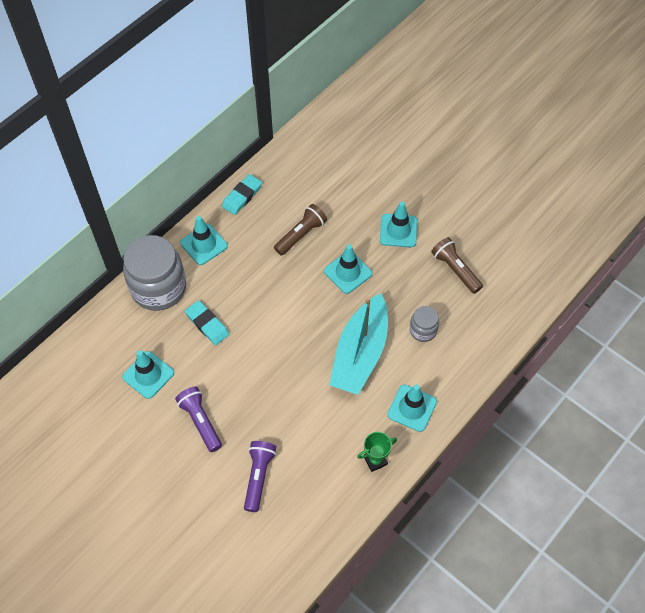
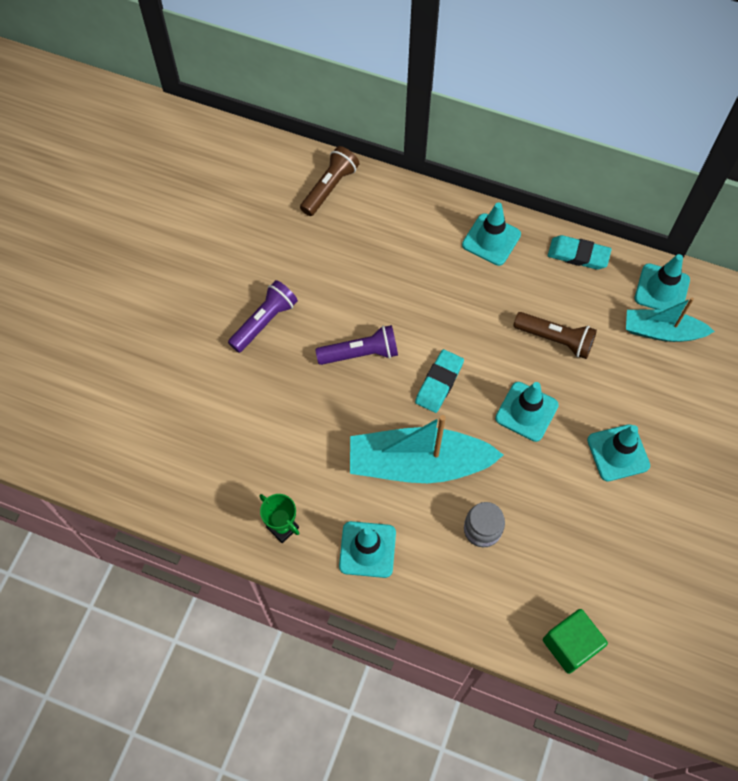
camera: 70 degrees right, 5 degrees up
(148, 375) = (301, 249): turquoise traffic cone -> turquoise traffic cone (661, 289)
(158, 288) = (413, 216): grey jar -> none
(207, 324) = (387, 283): turquoise eraser -> turquoise eraser (439, 383)
(258, 477) = (219, 405): purple flashlight -> purple flashlight (360, 353)
(322, 172) = (662, 331): none -> turquoise boat
(455, 270) = (592, 544): brown flashlight -> brown flashlight (329, 187)
(517, 307) = (570, 645): none -> green cube

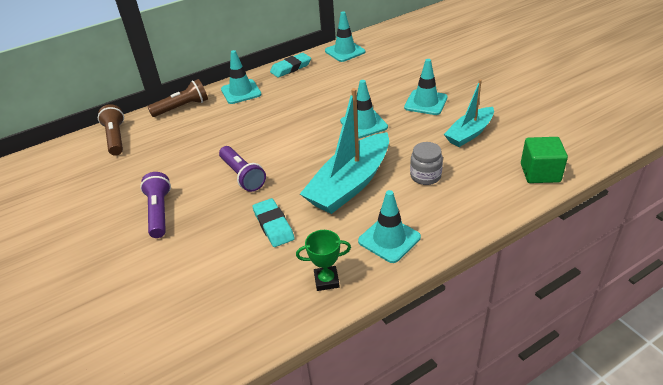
camera: 50 degrees left, 25 degrees down
(360, 353) = (242, 175): purple flashlight -> purple flashlight turned 120 degrees clockwise
(439, 383) = (304, 150): turquoise eraser -> turquoise eraser (273, 225)
(555, 339) = (330, 95): brown flashlight -> brown flashlight (182, 107)
(662, 331) = (369, 60): turquoise boat -> turquoise boat (469, 133)

